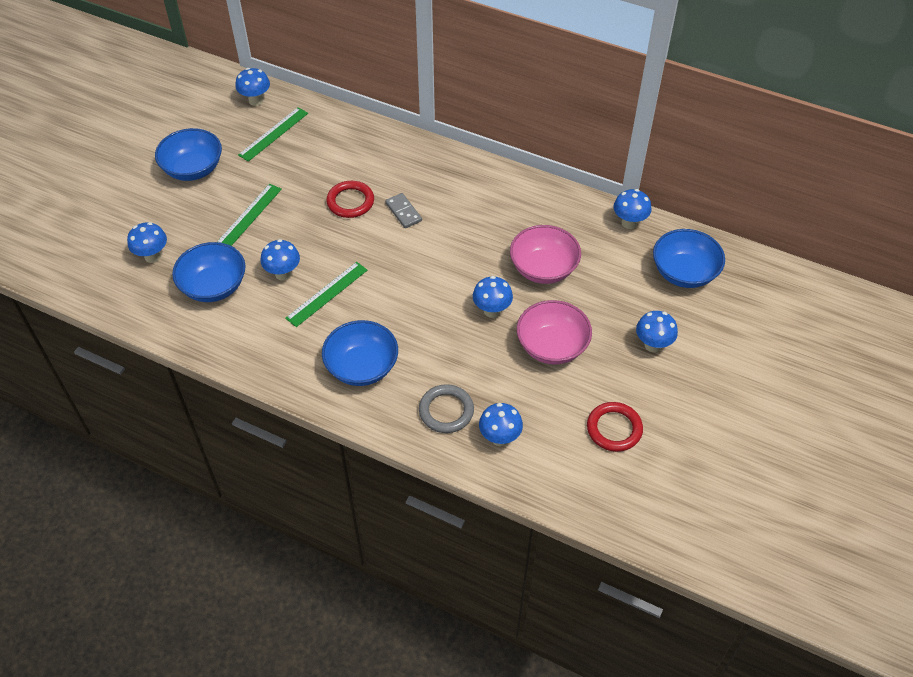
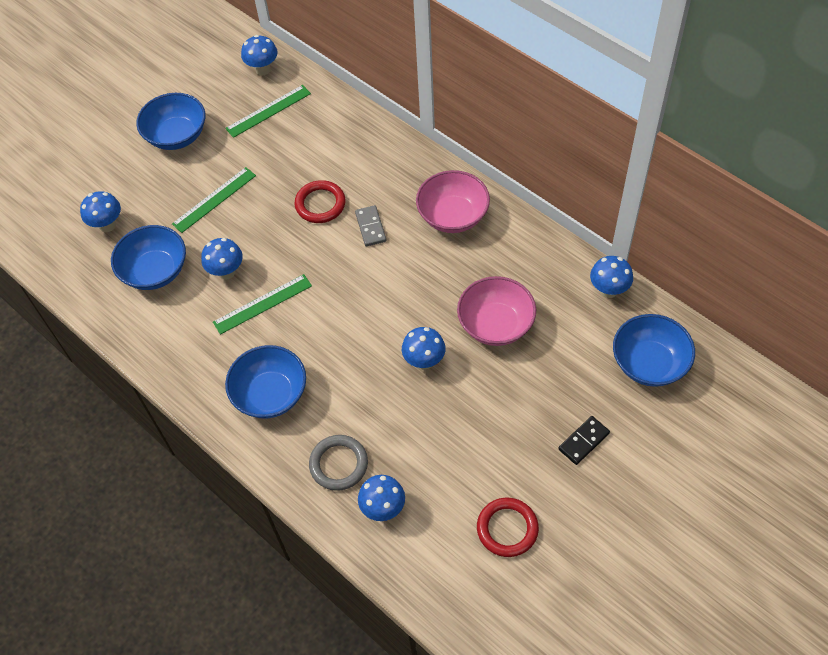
camera: 20 degrees right, 5 degrees up
(552, 346) = (474, 417): pink bowl -> pink bowl (453, 216)
(653, 345) = (583, 441): blue mushroom -> black domino

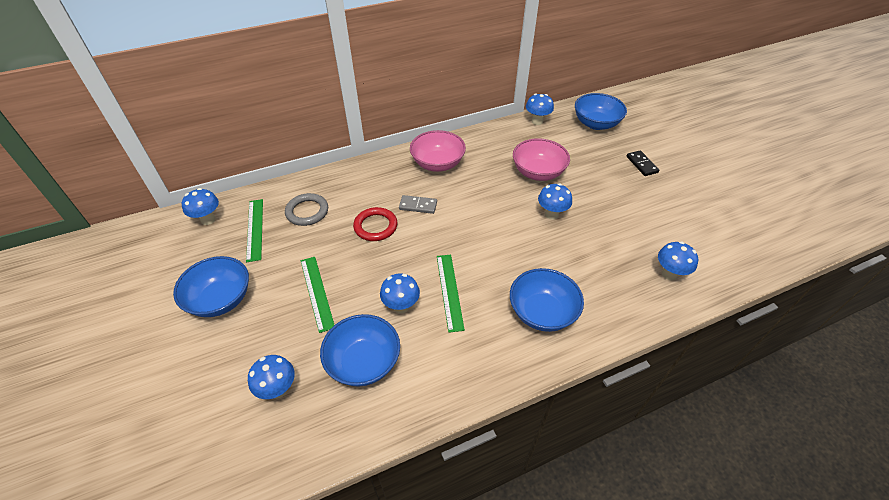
camera: 70 degrees left, 10 degrees down
(338, 464) = (623, 288): grey ring -> grey ring (307, 212)
(507, 528) = (698, 216): red ring -> none

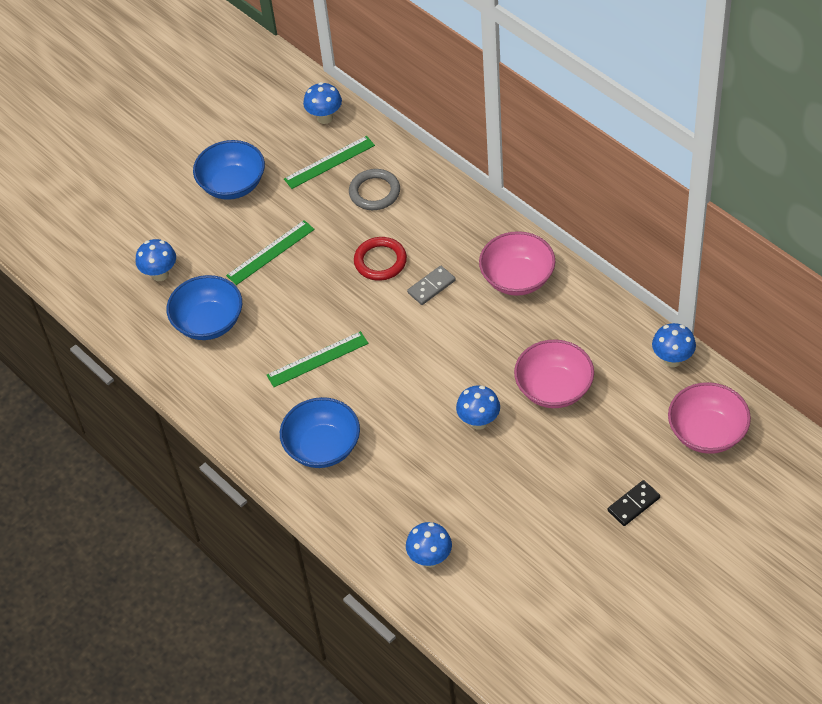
camera: 75 degrees right, 5 degrees up
(401, 306) = (281, 326): blue mushroom -> none
(418, 206) = (431, 286): grey domino -> grey domino turned 60 degrees clockwise
(596, 124) = (707, 432): blue bowl -> pink bowl

